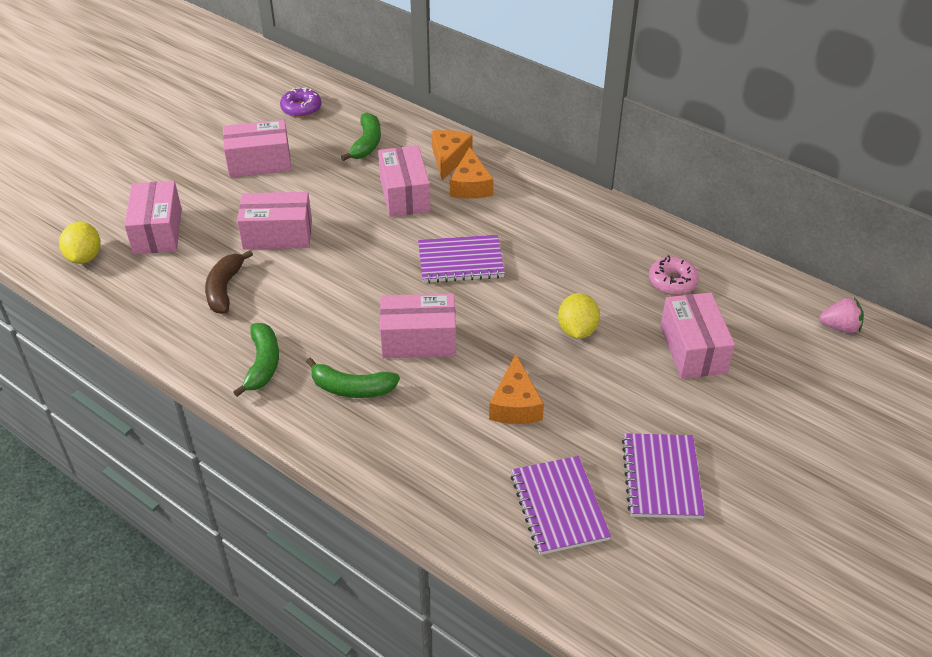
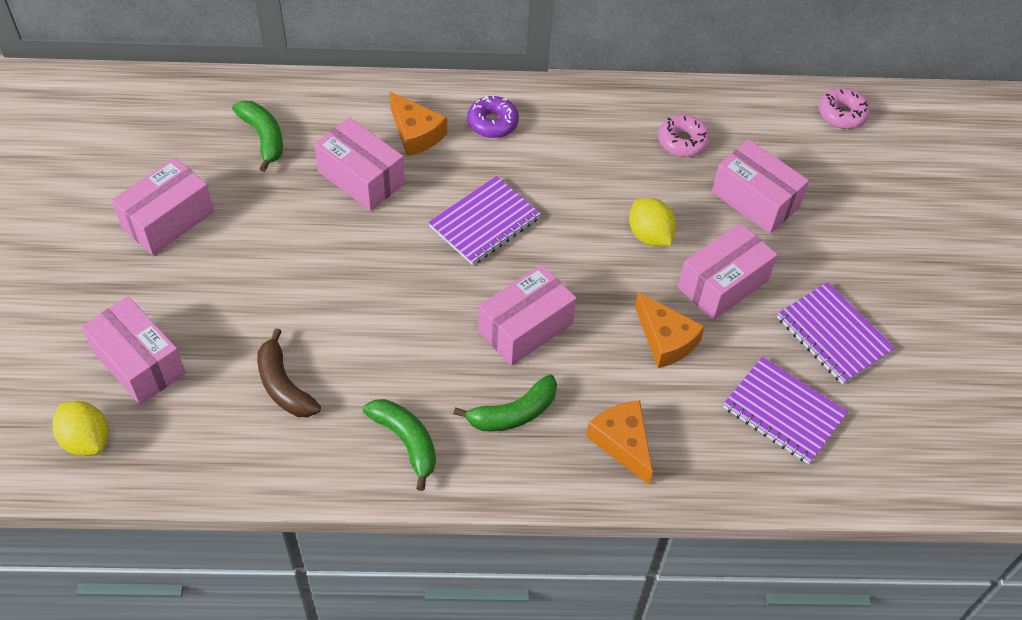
camera: 40 degrees left, 10 degrees up
(277, 234) = (276, 293): pink box -> pink box (722, 284)
(301, 108) = (147, 130): purple donut -> purple donut (492, 123)
(449, 158) = (365, 113): orange cheese -> orange cheese (622, 443)
(840, 327) = (842, 114): pink strawberry -> pink donut

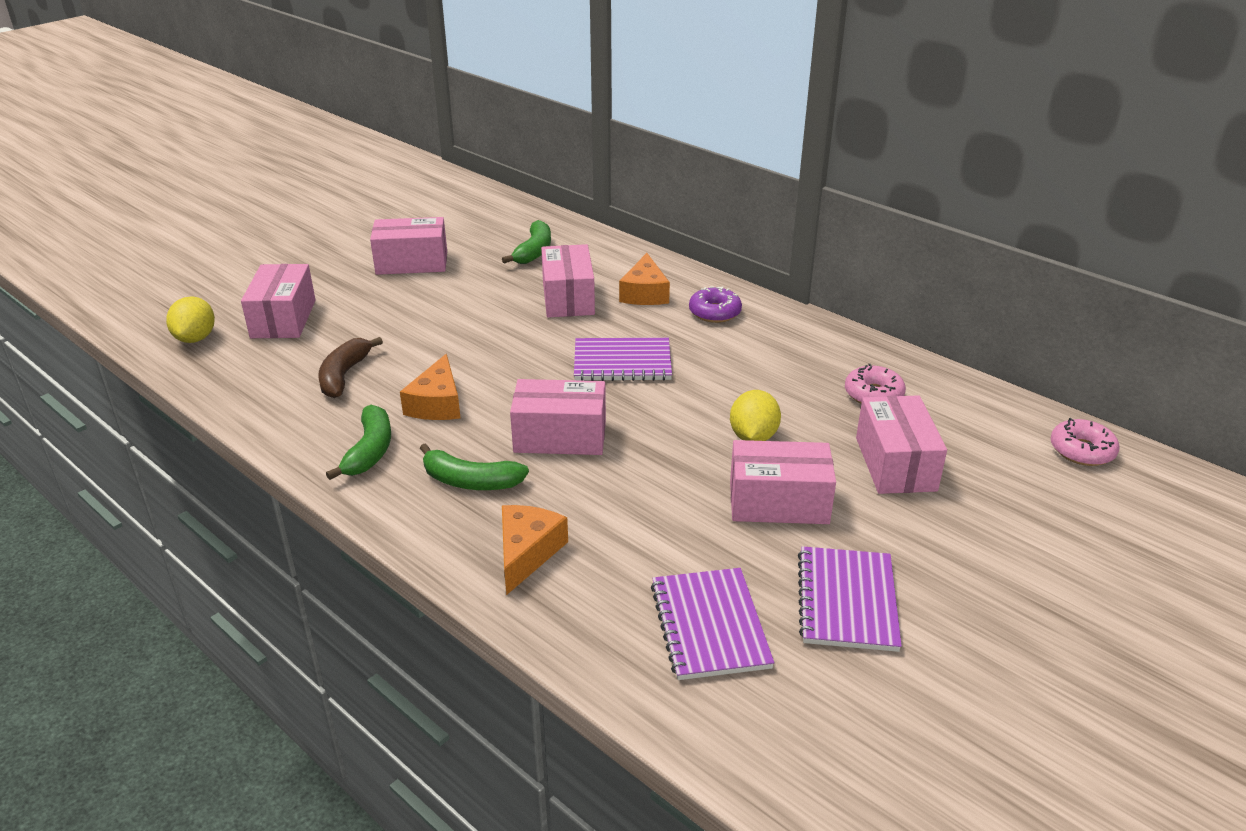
camera: 45 degrees right, 20 degrees down
(665, 339) = (668, 509): orange cheese -> orange cheese (437, 403)

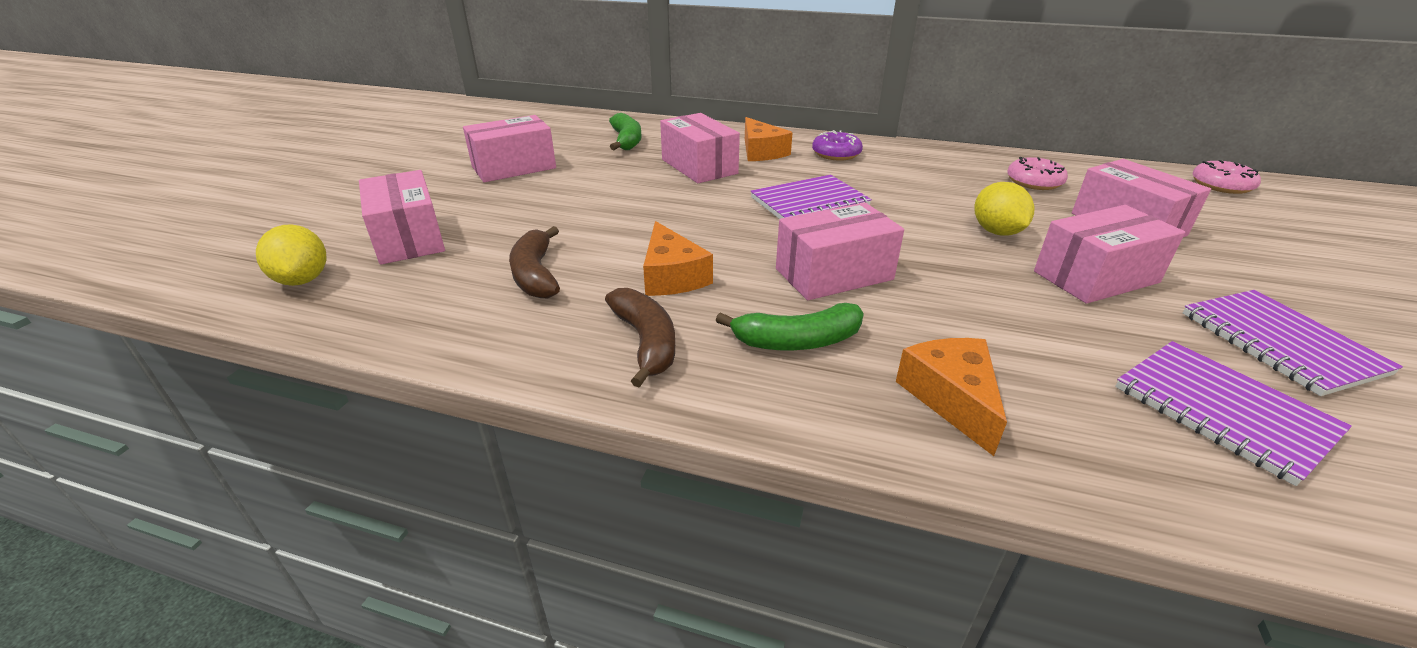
camera: 25 degrees left, 0 degrees up
(370, 451) = (646, 342): green banana -> brown banana

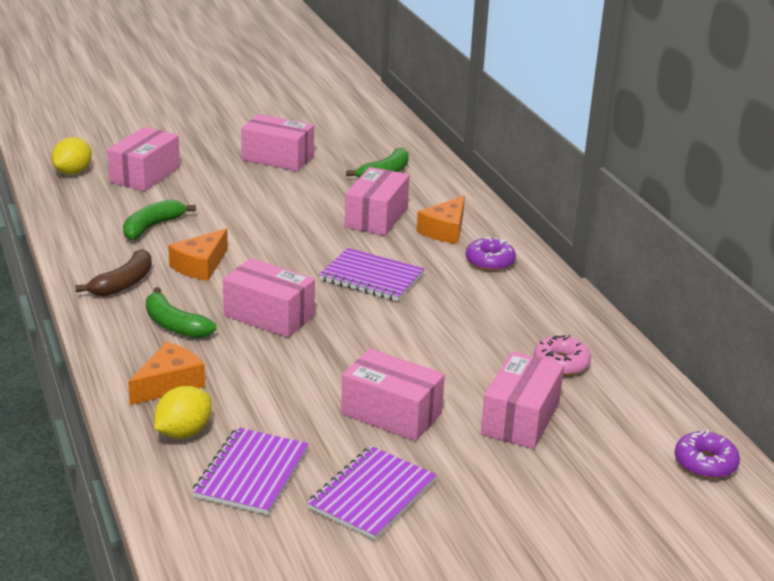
camera: 50 degrees right, 5 degrees down
(535, 275) = (152, 227): brown banana -> green banana
(996, 232) = (421, 362): yellow lemon -> yellow lemon (183, 432)
(1221, 185) = (705, 463): pink donut -> purple donut

